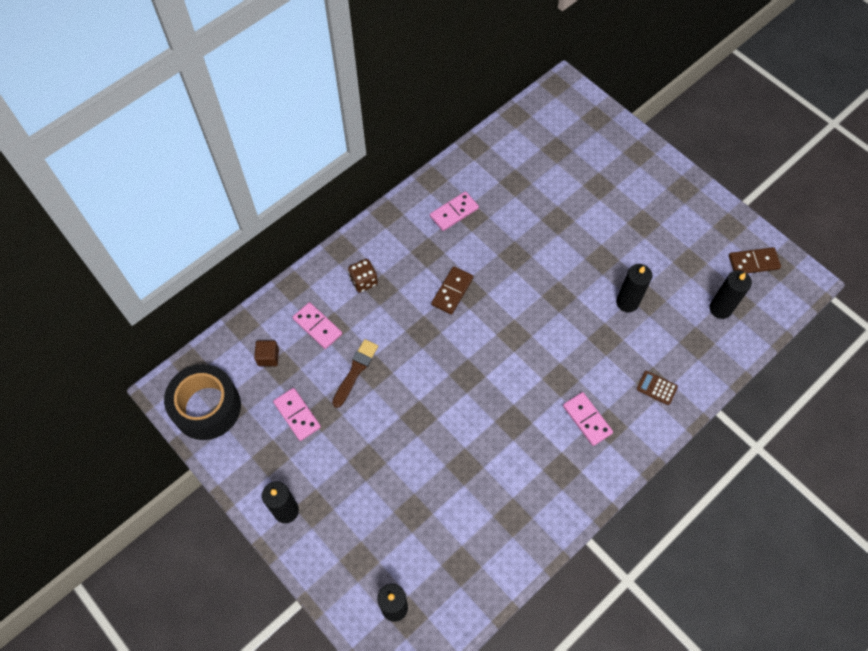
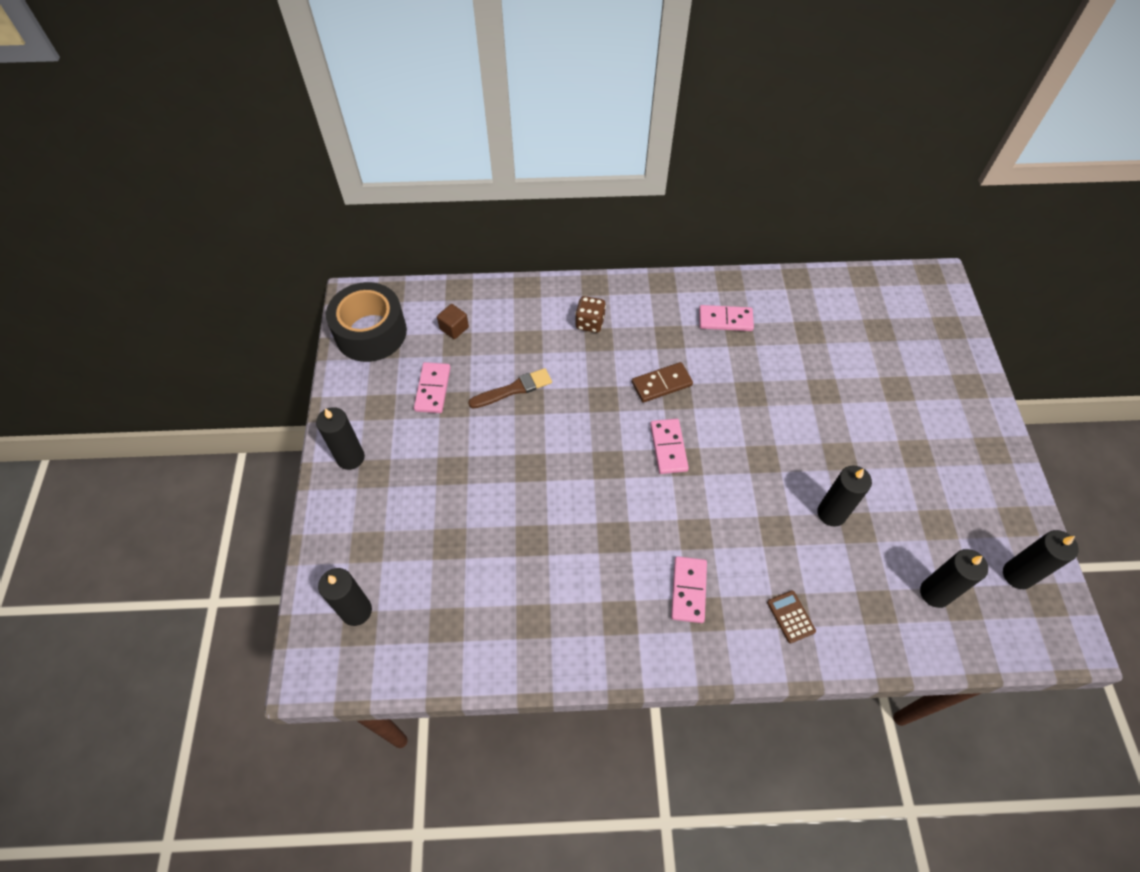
camera: 40 degrees right, 5 degrees down
(317, 326) = (516, 332): pink domino -> pink domino (668, 447)
(753, 262) = (1017, 575): brown domino -> black candle

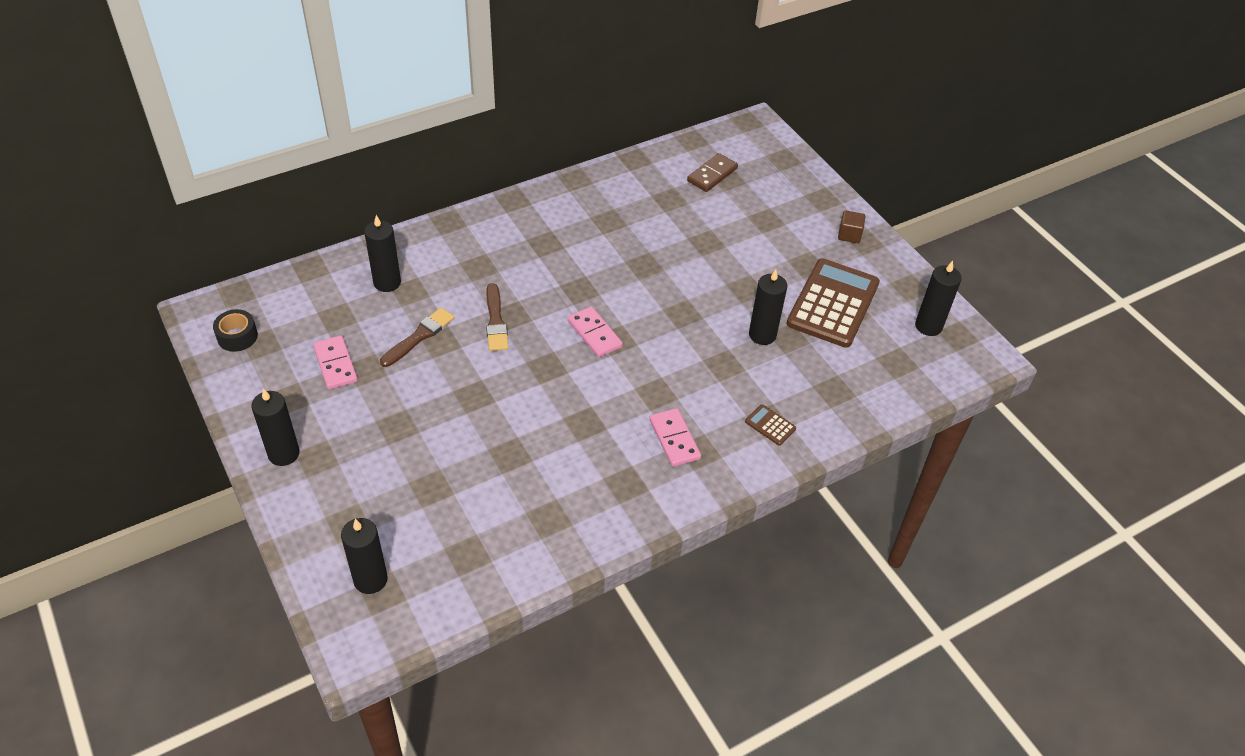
camera: 30 degrees left, 10 degrees down
(371, 332) = (237, 336): black tape -> black tape, size x0.49
(454, 328) = (326, 304): brown cube -> brown cube (849, 235)
(586, 399) = (495, 321): none -> brown brush
(590, 323) = (462, 256): brown dice -> none
(661, 384) = (559, 284): brown domino -> brown domino (712, 174)
(725, 320) = (589, 213): pink domino -> none
(923, 507) = (832, 303): none -> brown calculator
(935, 593) = (874, 363): black candle -> black candle (387, 282)

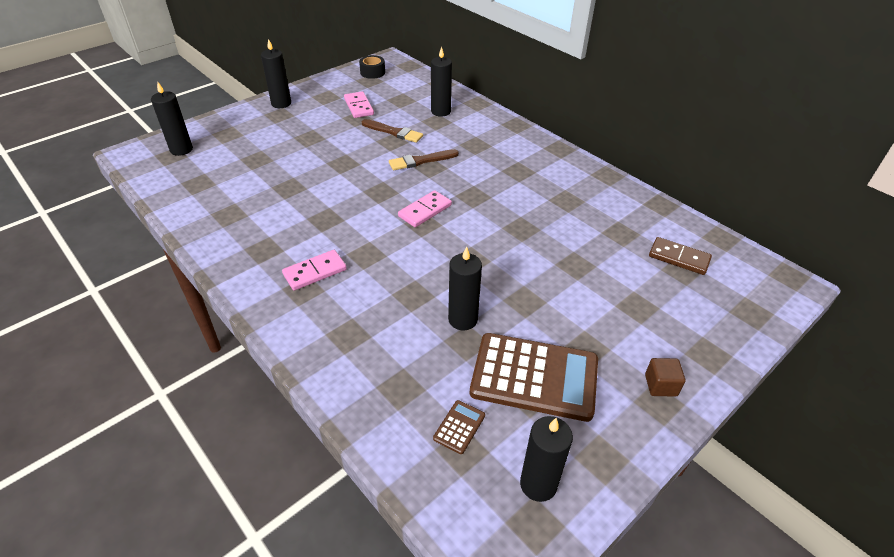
camera: 80 degrees right, 5 degrees down
(335, 364) = (358, 107): pink domino -> pink domino turned 75 degrees counterclockwise
(770, 425) = (341, 337): brown calculator -> brown calculator (459, 427)

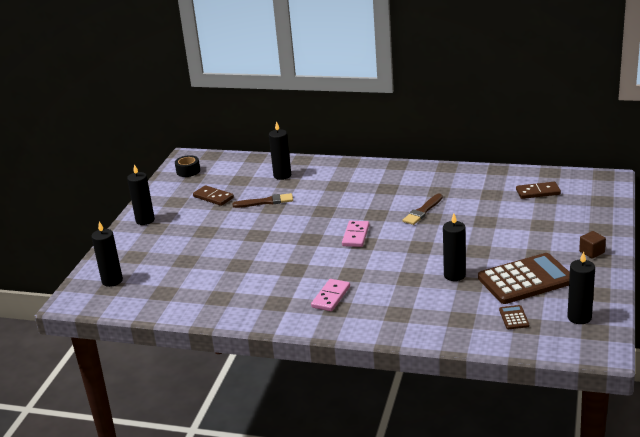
camera: 30 degrees left, 15 degrees down
(358, 107) = (213, 197): pink domino -> brown domino
(421, 161) = (312, 210): brown brush -> brown brush (422, 211)

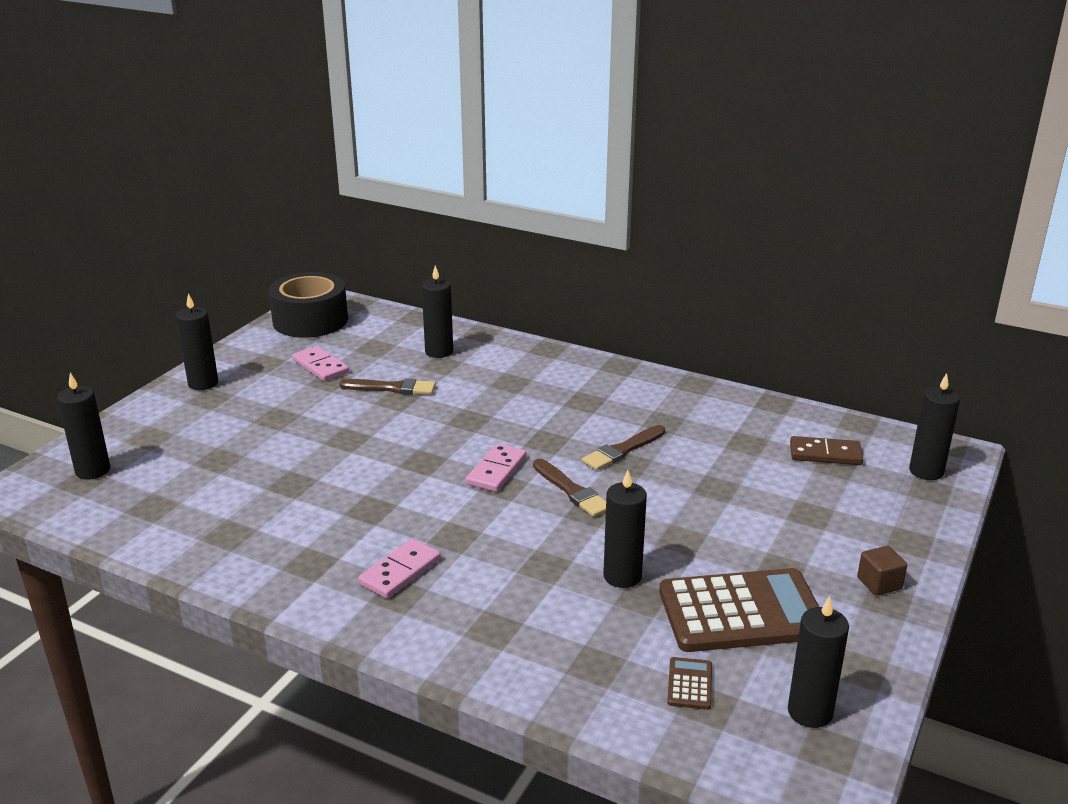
camera: 10 degrees right, 0 degrees up
(188, 171) = (310, 320): black tape -> black tape, size x2.03
(213, 197) = (320, 366): brown domino -> pink domino
(404, 238) = (571, 491): none -> brown brush
(596, 191) = (926, 471): none -> black candle

